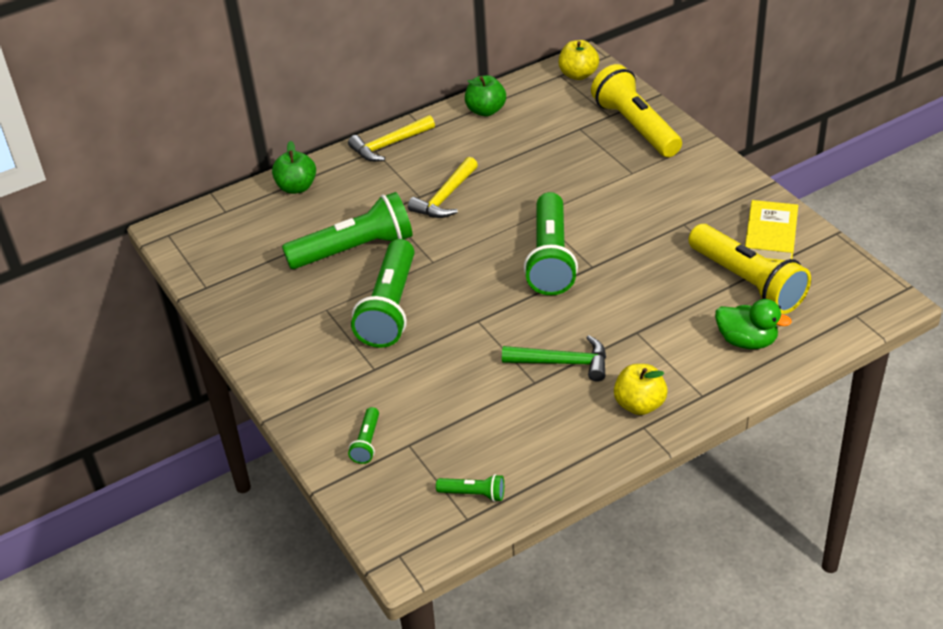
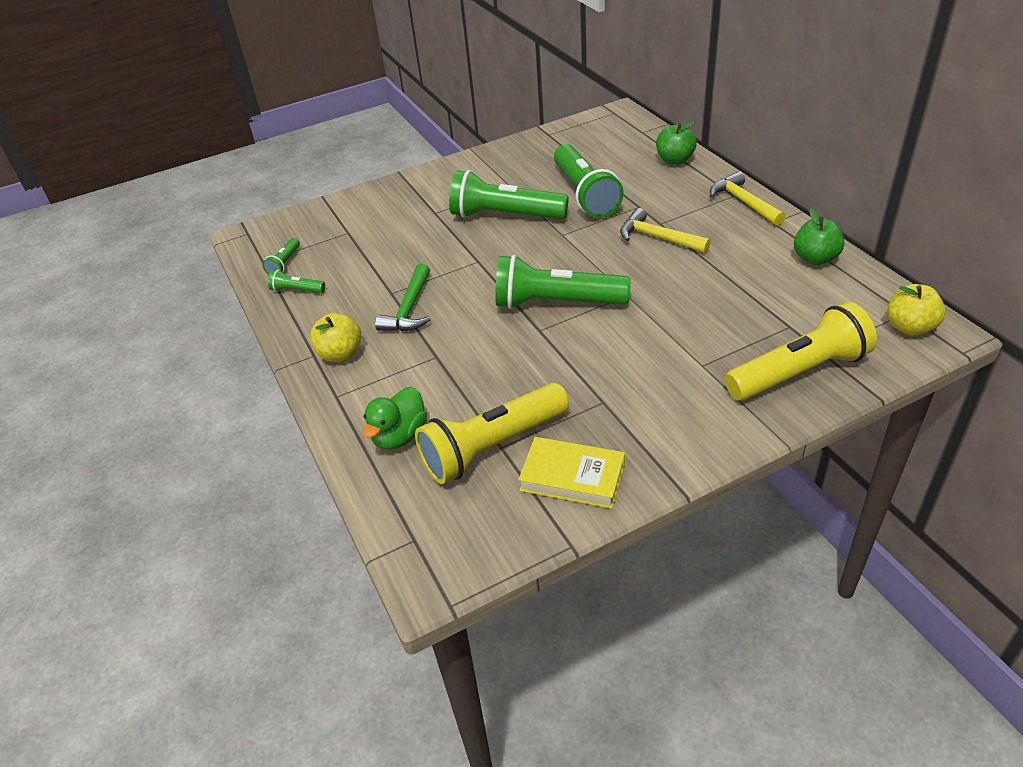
camera: 95 degrees right, 0 degrees up
(366, 442) = (358, 214): green flashlight -> green flashlight (297, 290)

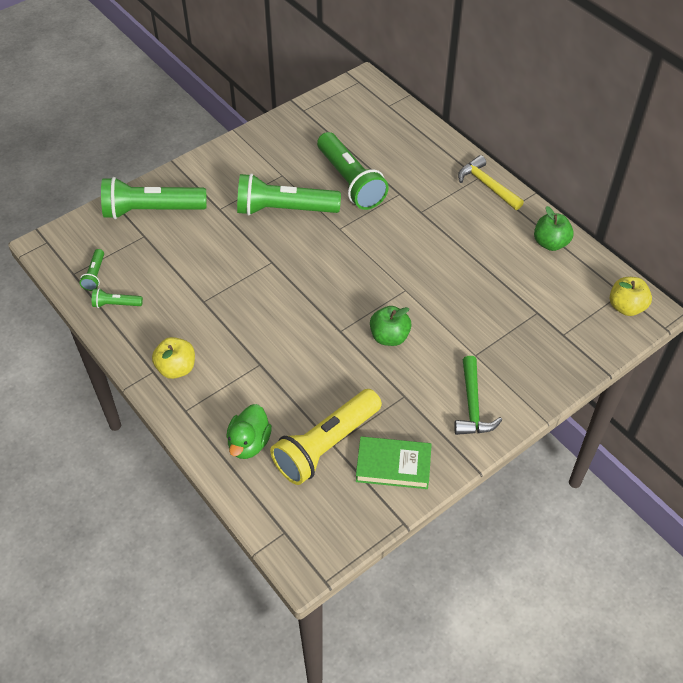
camera: 15 degrees left, 10 degrees up
(409, 309) = (224, 317): green hammer -> green hammer (472, 405)
(556, 302) = (348, 302): green flashlight -> green flashlight (151, 210)
(572, 477) = (393, 465): yellow book -> green book
(658, 238) = (421, 228): yellow hammer -> none
(674, 160) = (422, 139): green apple -> green apple (389, 337)
(799, 372) = (548, 355): yellow flashlight -> none

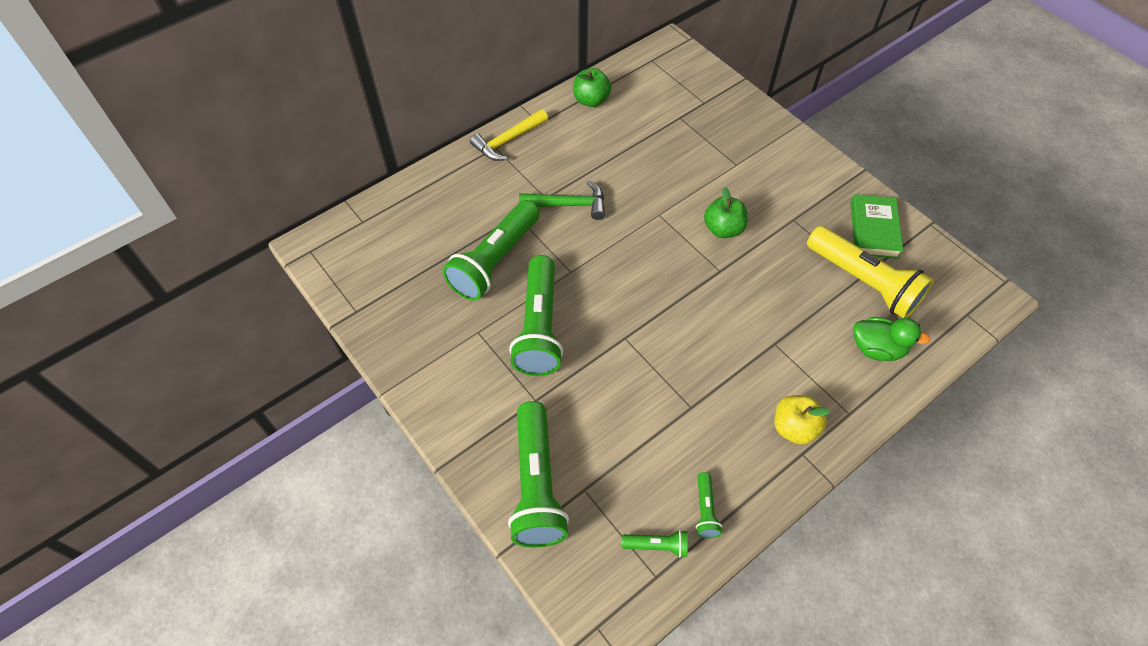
camera: 90 degrees left, 5 degrees up
(350, 182) = (494, 261): green flashlight -> green flashlight turned 150 degrees clockwise
(472, 405) = (794, 170): green hammer -> green hammer (568, 205)
(626, 307) = (668, 59): yellow apple -> none

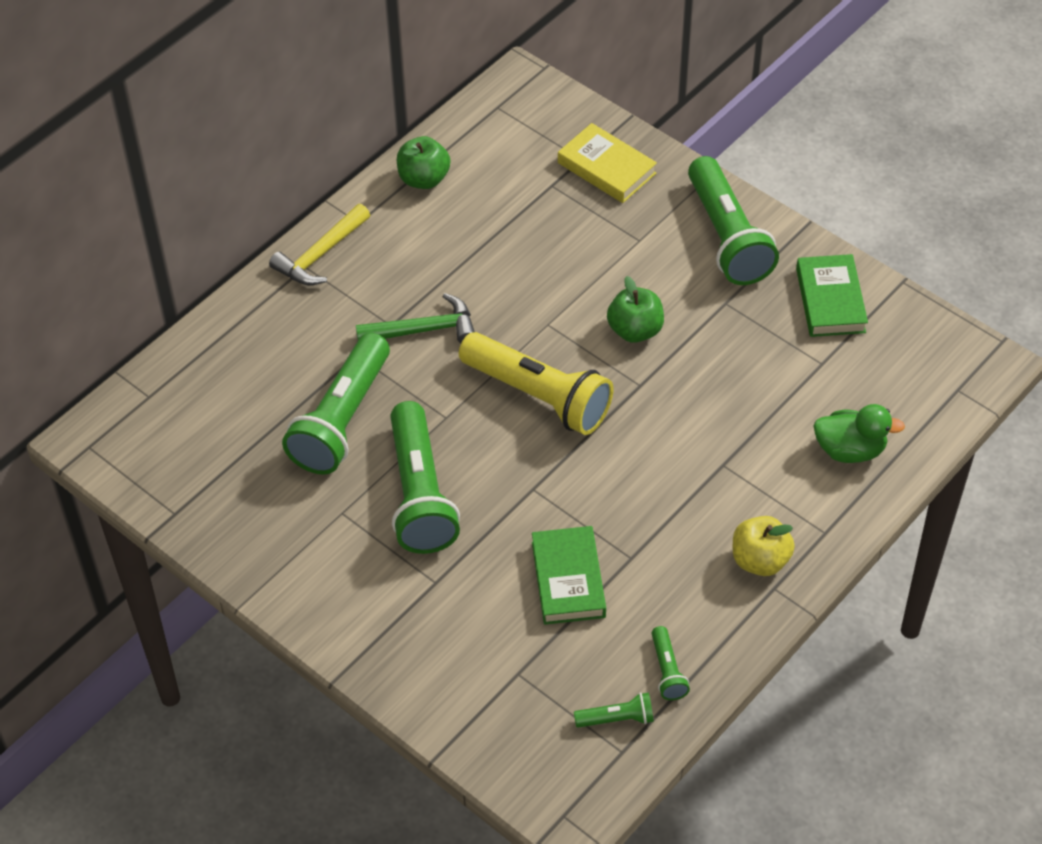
camera: 10 degrees left, 5 degrees down
(536, 485) = (458, 678): green flashlight -> green flashlight (727, 237)
(639, 416) = (568, 579): none -> green book
(721, 111) = (606, 168): none -> yellow book
(864, 282) = (825, 370): yellow flashlight -> yellow flashlight (538, 396)

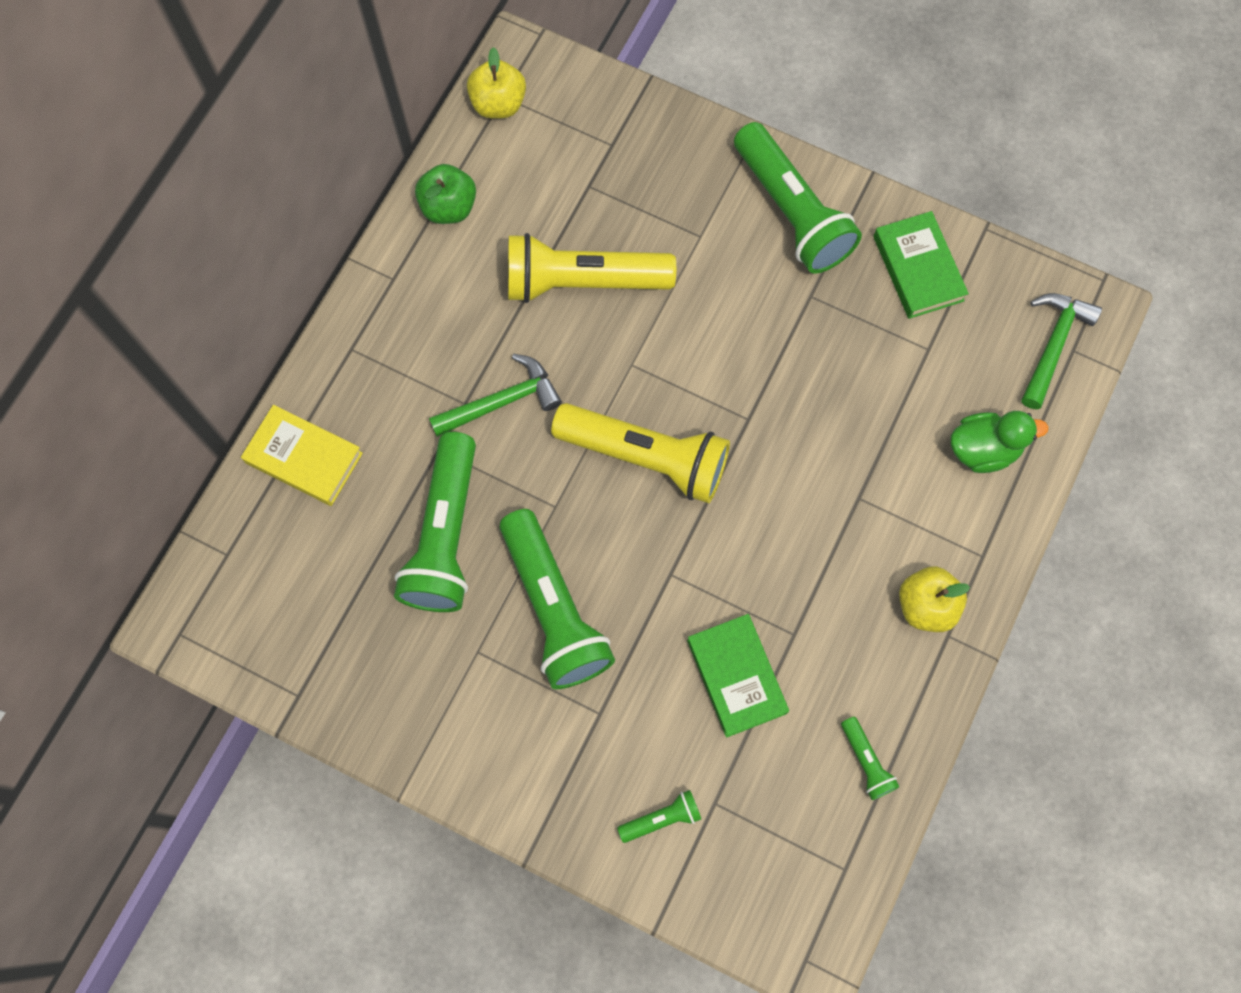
camera: 15 degrees left, 20 degrees up
(320, 254) = (363, 330): yellow hammer -> none
(491, 112) = (498, 104): none -> yellow apple
(523, 254) = (582, 281): none -> yellow flashlight
(606, 168) = (642, 151): yellow book -> yellow book (304, 458)
(617, 719) = (830, 832): green flashlight -> green flashlight (662, 818)
(635, 330) = (725, 351): green apple -> none
(939, 382) = (1053, 345): none -> green hammer

